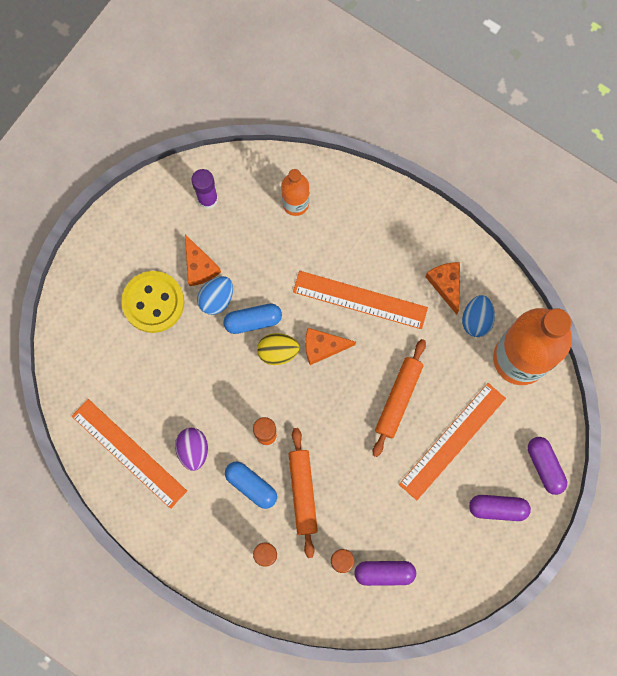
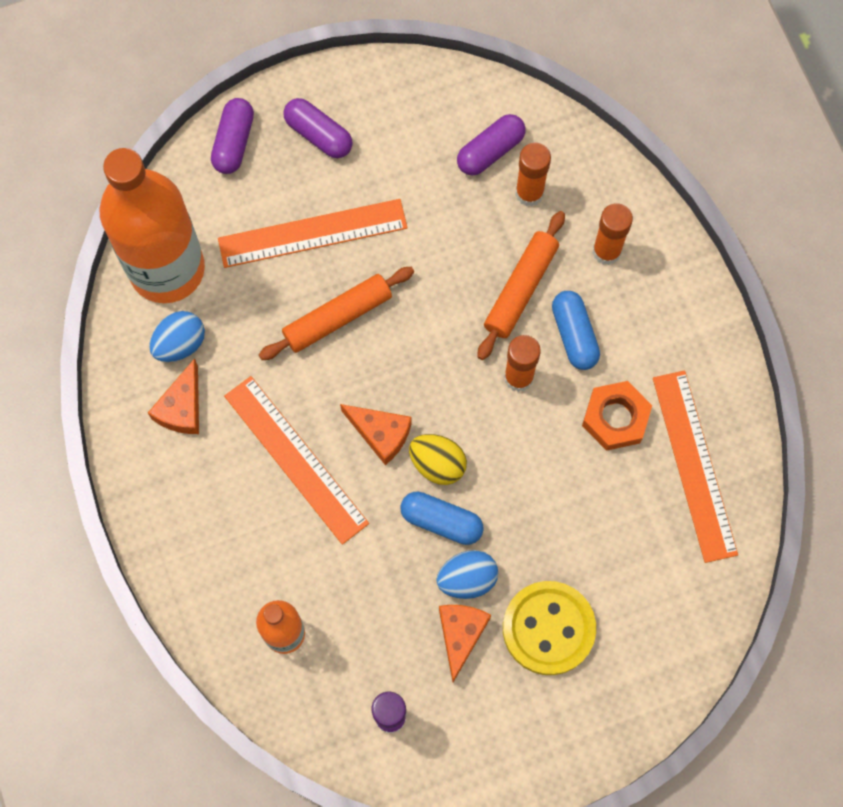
camera: 145 degrees left, 5 degrees down
(193, 450) = (615, 418): purple egg -> orange nut
(384, 573) = (490, 151): purple capsule -> purple capsule turned 75 degrees counterclockwise

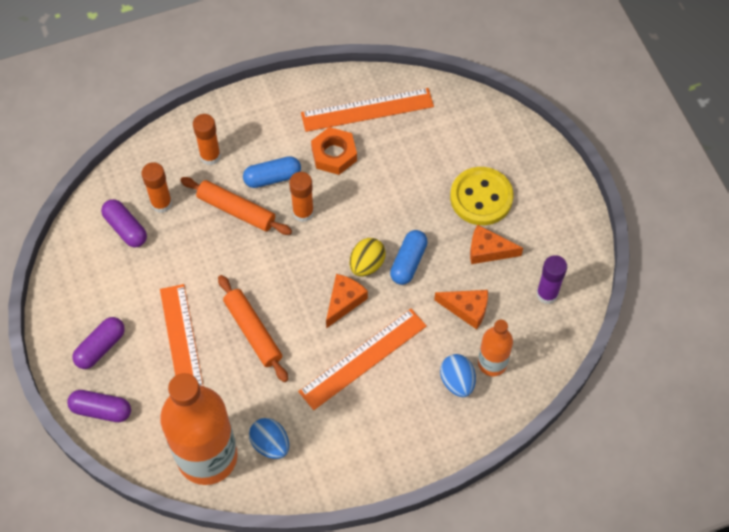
camera: 90 degrees left, 10 degrees down
(182, 408) = (322, 440): orange cheese -> orange cheese (466, 309)
(467, 579) = (449, 246): blue egg -> blue egg (457, 381)

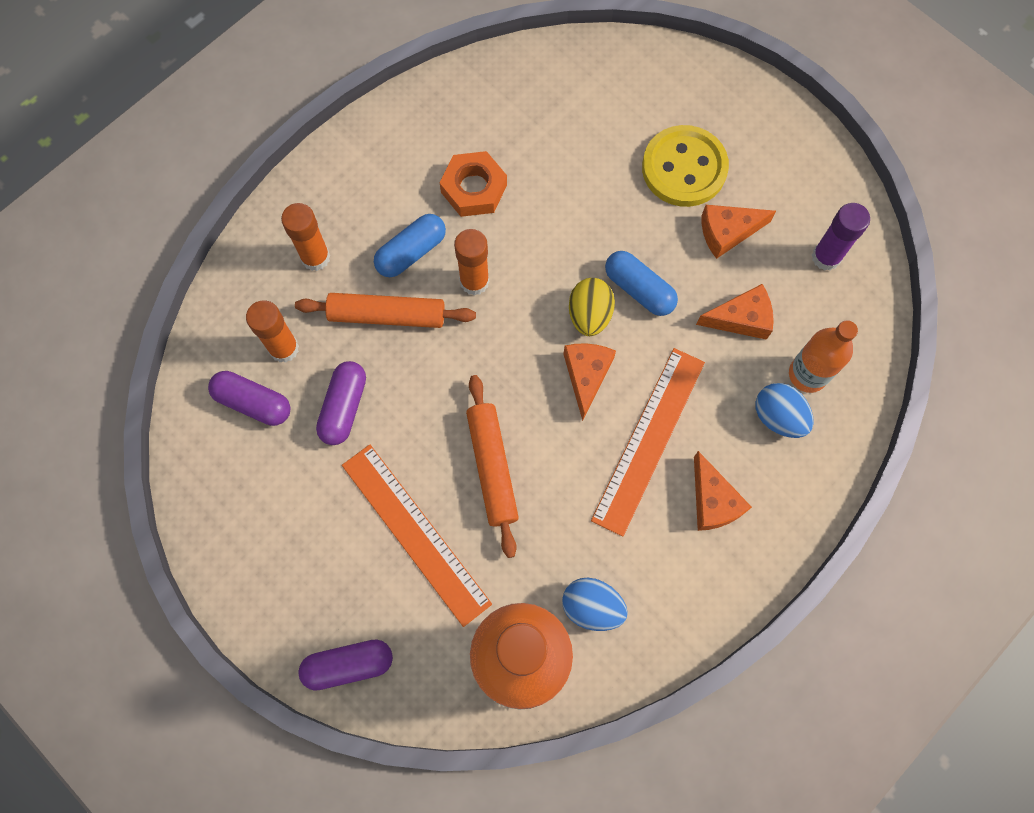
camera: 25 degrees left, 10 degrees up
(100, 347) = (303, 580): purple capsule -> purple capsule (344, 407)
(253, 331) = (492, 467): orange rolling pin -> orange rolling pin turned 45 degrees clockwise
(367, 109) = (485, 113): orange ruler -> none
(384, 414) = (713, 501): none -> orange cheese
(408, 262) = (639, 289): blue capsule -> blue capsule turned 45 degrees counterclockwise

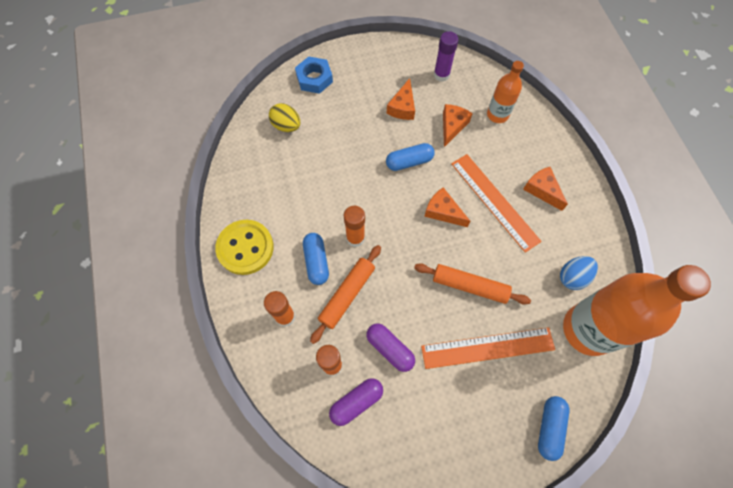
camera: 60 degrees left, 5 degrees down
(348, 665) = (549, 428): purple capsule -> blue capsule
(474, 189) = (299, 209): orange nut -> none
(589, 315) = (409, 192): yellow egg -> yellow egg (286, 126)
(684, 168) = (355, 106): yellow button -> yellow button (245, 248)
(694, 88) = (314, 78): none -> blue nut
(713, 501) = (542, 190): orange cheese -> orange cheese turned 135 degrees counterclockwise
(778, 417) = (513, 138): blue egg -> none

